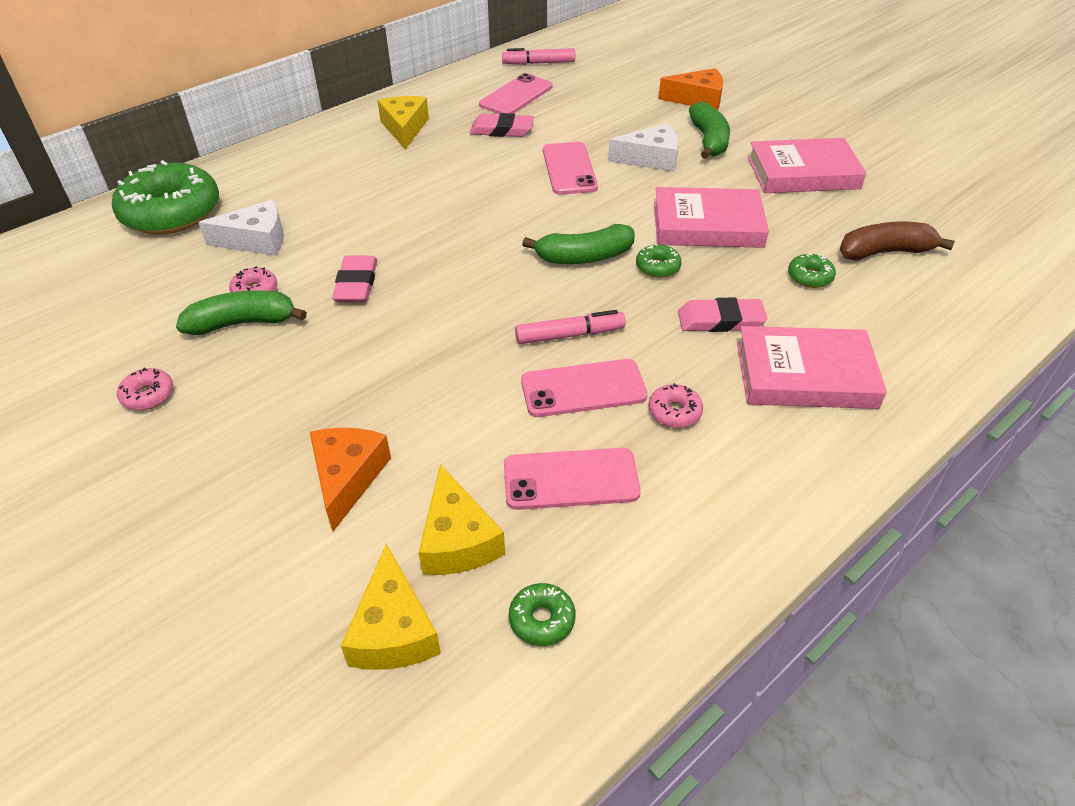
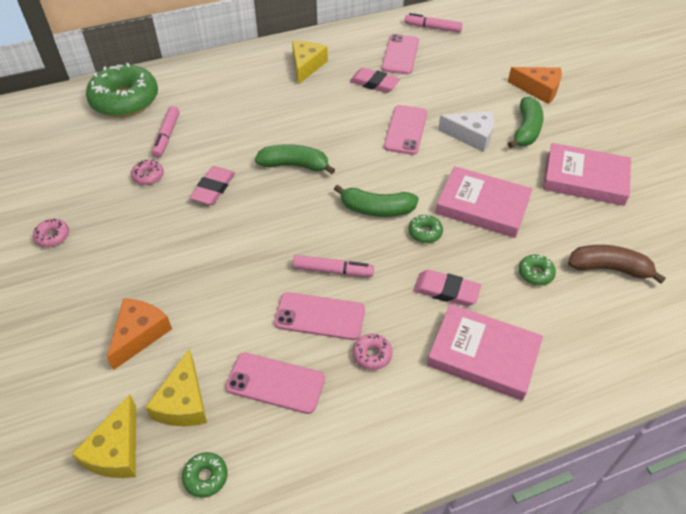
camera: 20 degrees right, 5 degrees up
(243, 323) = (130, 199): green banana -> green banana (295, 165)
(256, 240) = (167, 136): white cheese -> pink marker
(516, 96) = (400, 55): pink phone -> pink phone turned 45 degrees counterclockwise

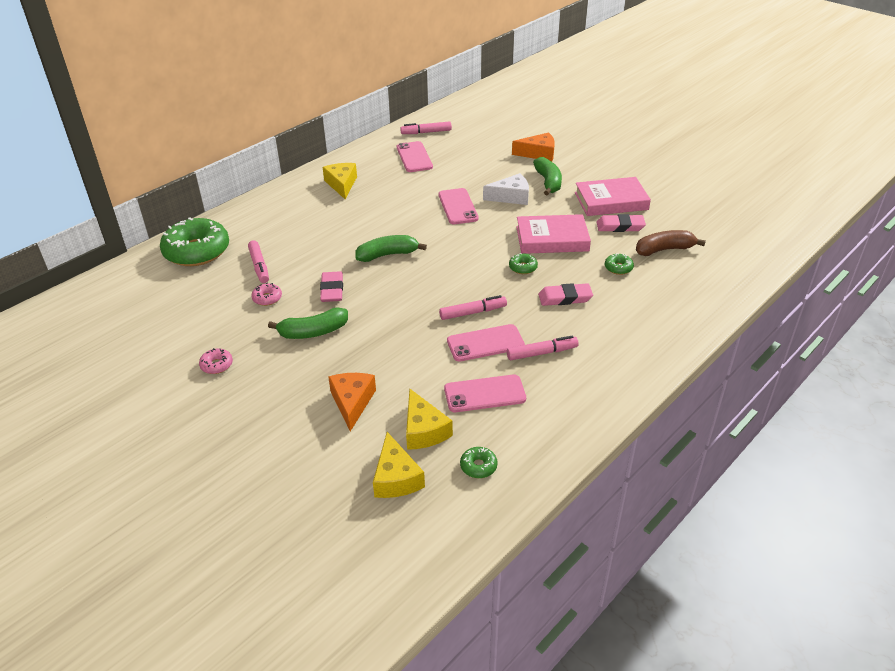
camera: 25 degrees left, 10 degrees down
(372, 355) = (541, 353): pink donut -> pink marker
(374, 83) = (408, 182): pink eraser -> pink eraser (620, 226)
(376, 209) = (475, 264): green banana -> green banana (313, 332)
(483, 355) = (618, 326): pink book -> none

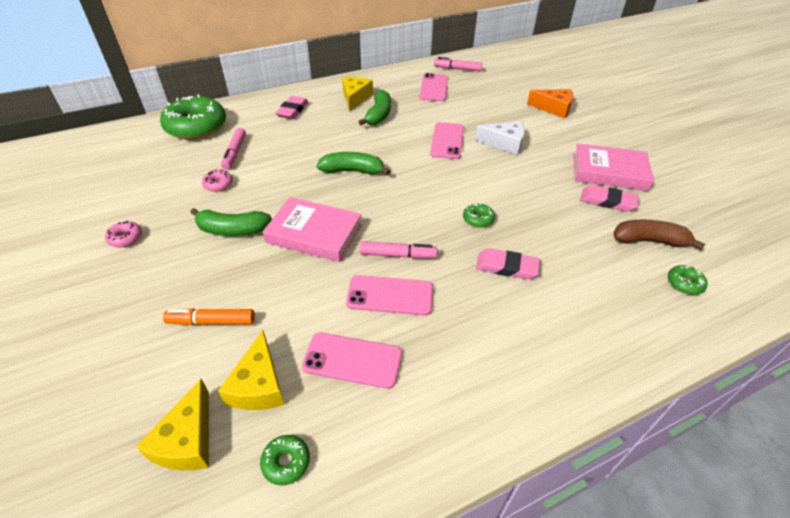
camera: 20 degrees right, 5 degrees up
(332, 290) = (279, 192): pink eraser -> pink eraser (292, 110)
(352, 402) = (212, 322): orange cheese -> orange marker
(541, 353) = (445, 328): pink marker -> none
(548, 182) = (550, 137): green banana -> green banana (378, 115)
(552, 239) = (525, 196): pink book -> pink book (314, 234)
(618, 268) = (585, 248): green donut -> green donut (684, 284)

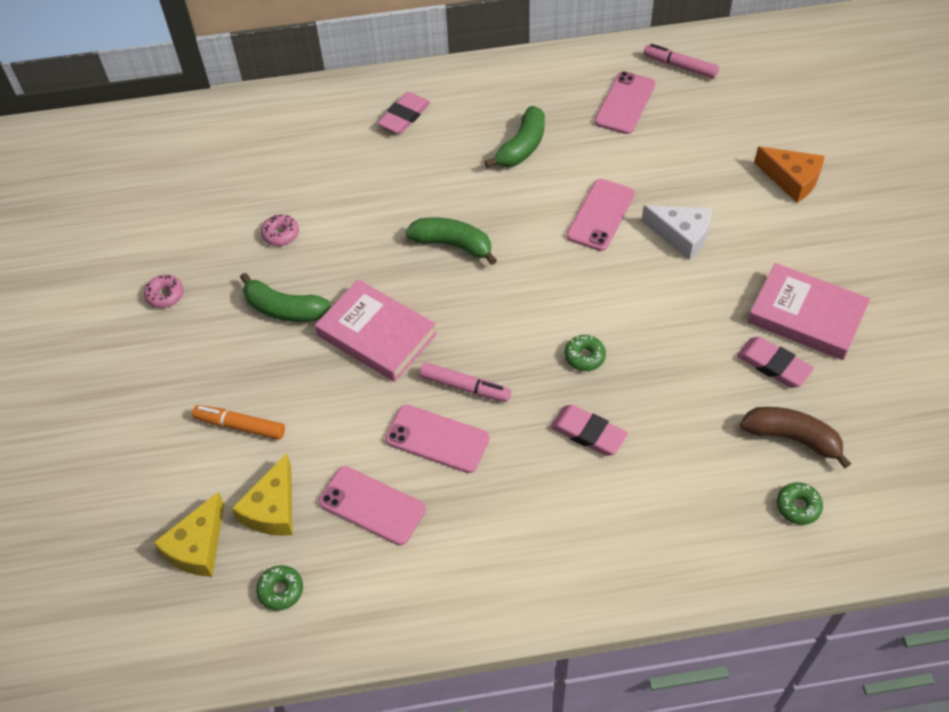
camera: 20 degrees right, 10 degrees up
(196, 127) = (270, 126): green donut -> none
(235, 152) = (311, 183): pink marker -> none
(355, 97) = (500, 105): yellow cheese -> none

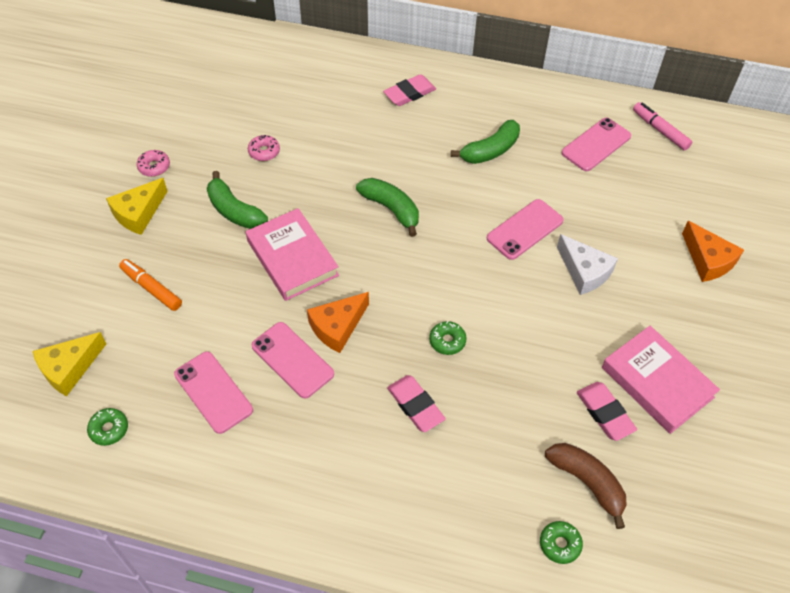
camera: 20 degrees right, 0 degrees up
(272, 508) = (139, 362): yellow cheese -> yellow cheese (138, 213)
(465, 387) = (337, 327): pink marker -> orange cheese

